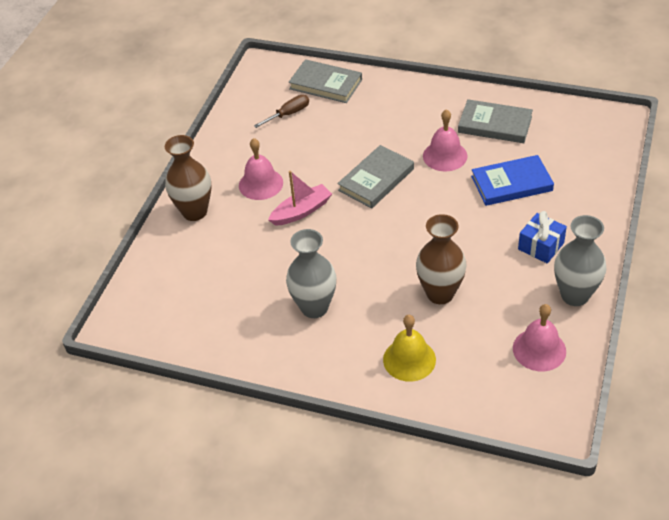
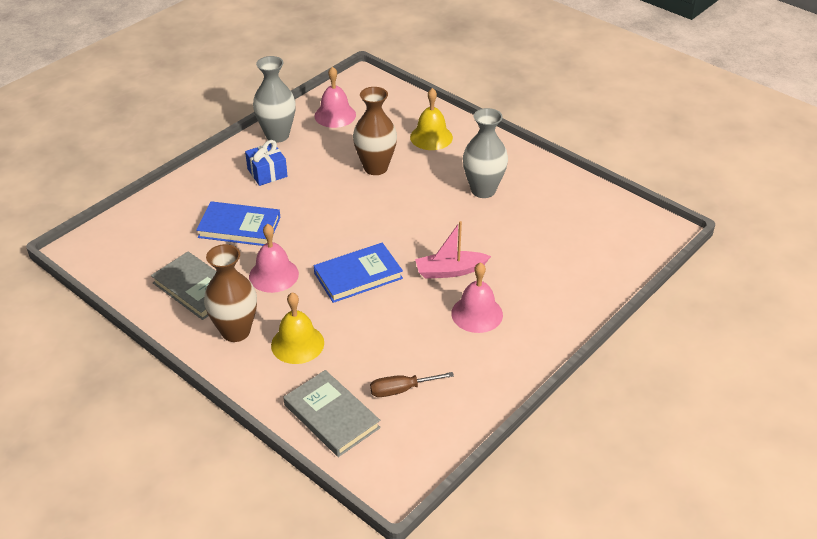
camera: 160 degrees left, 5 degrees down
(195, 212) = (559, 308): brown vase -> brown vase (236, 331)
(376, 179) = (358, 275): grey book -> blue book
(383, 116) = (297, 344): none -> yellow bell

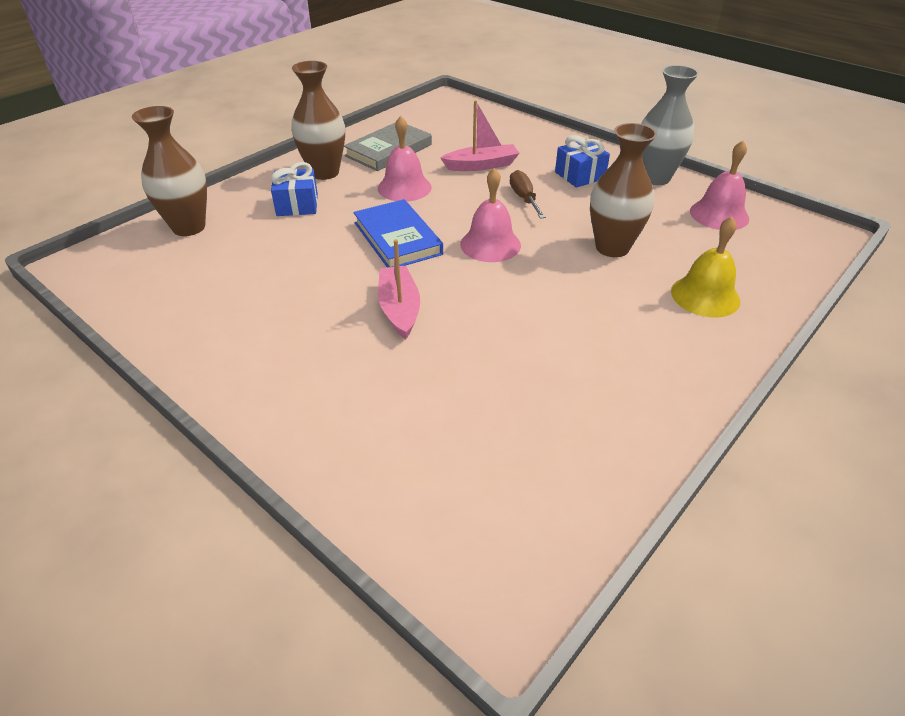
camera: 90 degrees right, 0 degrees up
(239, 227) = (481, 165): blue book -> pink boat
(297, 344) = (297, 205): yellow bell -> blue gift
(331, 416) = (189, 227): grey book -> brown vase
(401, 390) = (204, 270): brown screwdriver -> brown screwdriver (524, 198)
(477, 314) = (312, 330): pink bell -> pink bell (490, 244)
(483, 190) = (584, 346): grey vase -> none

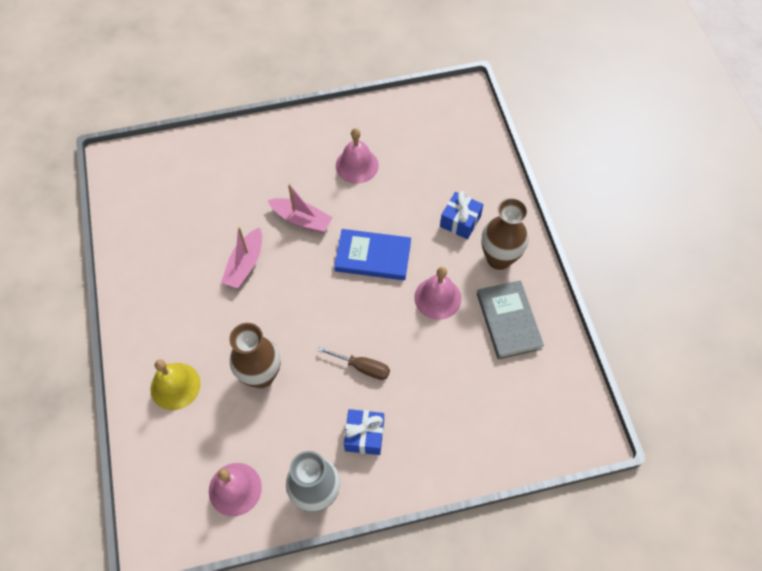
camera: 125 degrees right, 20 degrees up
(189, 227) = (473, 154): brown vase -> none
(481, 165) = (434, 373): pink boat -> pink boat (245, 264)
(490, 244) = (324, 305): pink bell -> pink bell (357, 165)

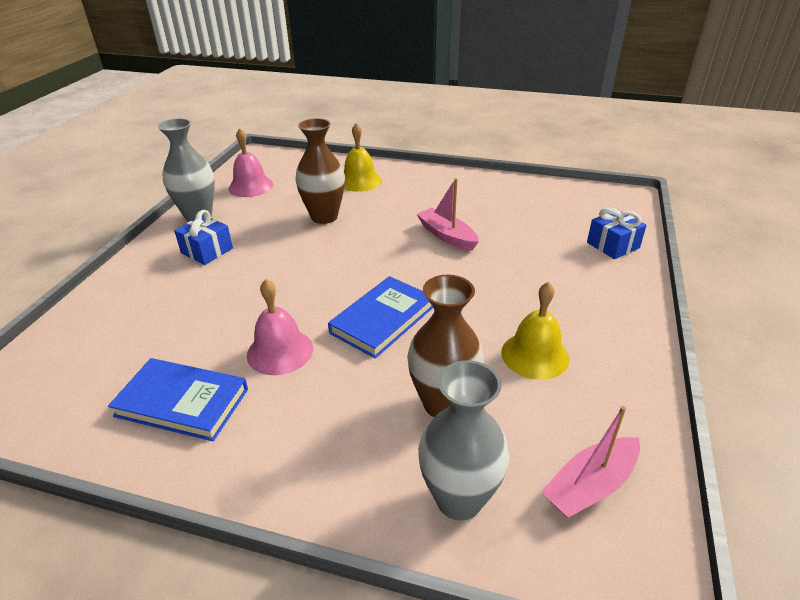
camera: 120 degrees right, 25 degrees down
(301, 219) = (476, 284): pink boat -> pink boat (590, 486)
(357, 165) = (535, 355): pink bell -> yellow bell
(362, 367) = (266, 270): brown screwdriver -> none
(460, 221) = (366, 424): blue gift -> blue gift (612, 245)
(475, 164) = (459, 499): none -> grey vase
(499, 259) = (271, 439): brown vase -> brown vase (443, 404)
(508, 321) = (182, 402): grey book -> blue book

